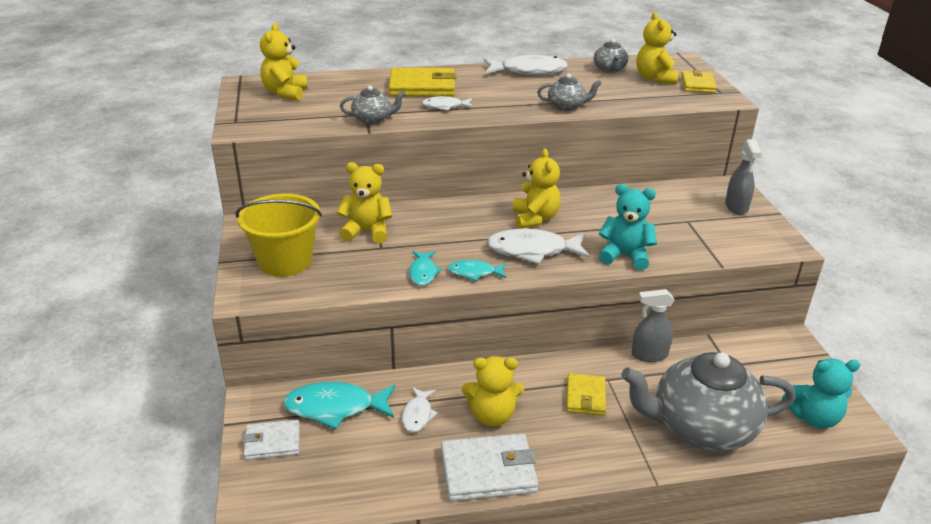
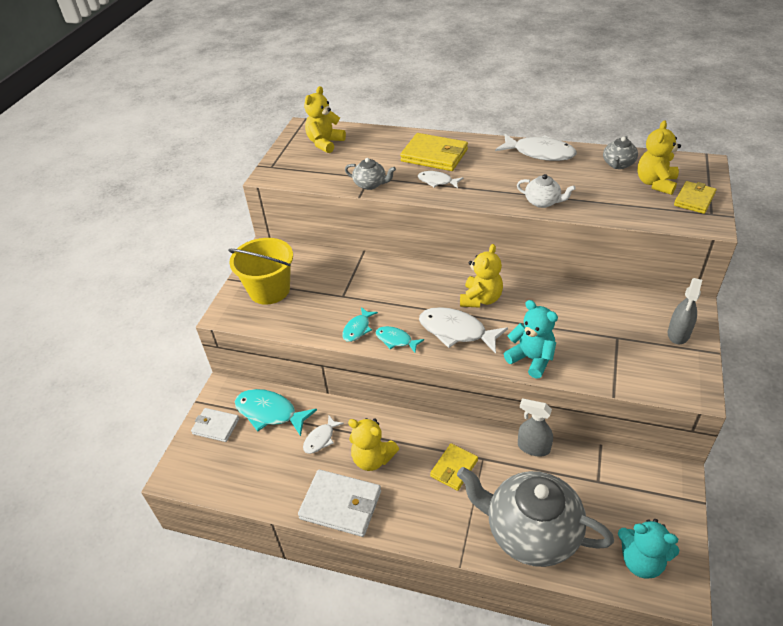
camera: 30 degrees right, 10 degrees up
(367, 231) = (342, 278): yellow teddy bear -> none
(567, 106) = (543, 202): grey teapot -> white teapot

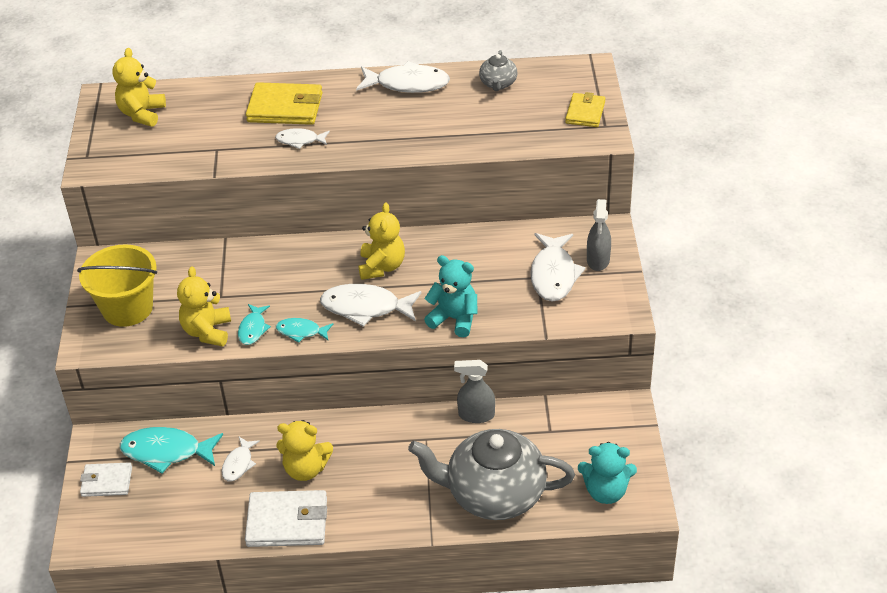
camera: 20 degrees left, 0 degrees up
(370, 184) = (222, 158): grey teapot -> none
(454, 468) = (398, 456): yellow wallet -> none
(543, 202) = (427, 144): white teapot -> none
(633, 338) = (553, 274): none -> white fish
(655, 183) = (542, 100): yellow teddy bear -> yellow teddy bear (207, 331)

